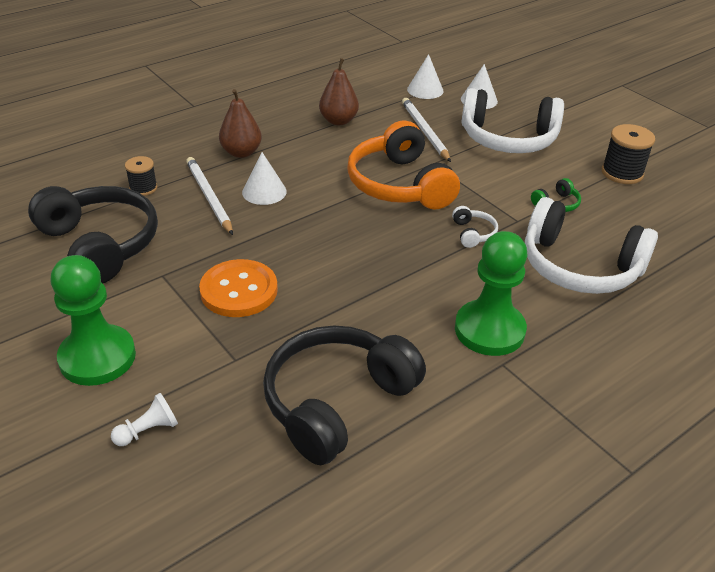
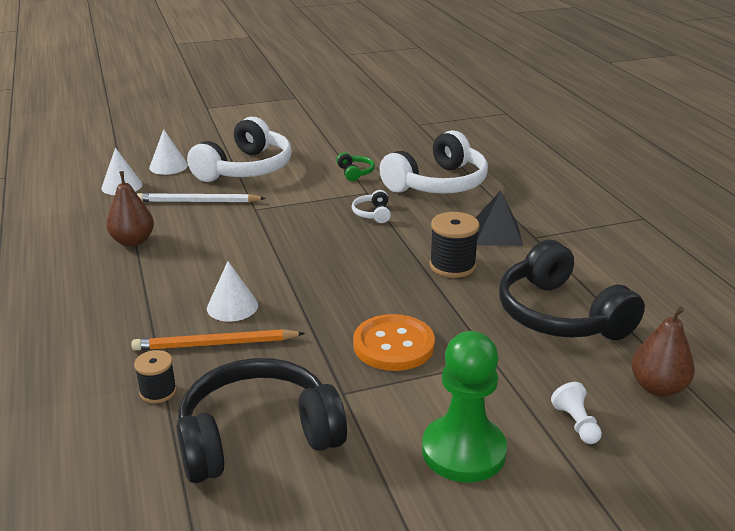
camera: 70 degrees left, 10 degrees down
(209, 197) = (215, 344): white pencil -> orange pencil
(241, 152) = (141, 310): brown pear -> brown pear (657, 387)
(400, 185) = (277, 231): orange headphones -> none
(473, 233) = (373, 214): white headphones -> white headphones turned 105 degrees counterclockwise
(489, 330) = (496, 233): green pawn -> black pyramid
(622, 173) = (332, 140): black spool -> black spool (452, 266)

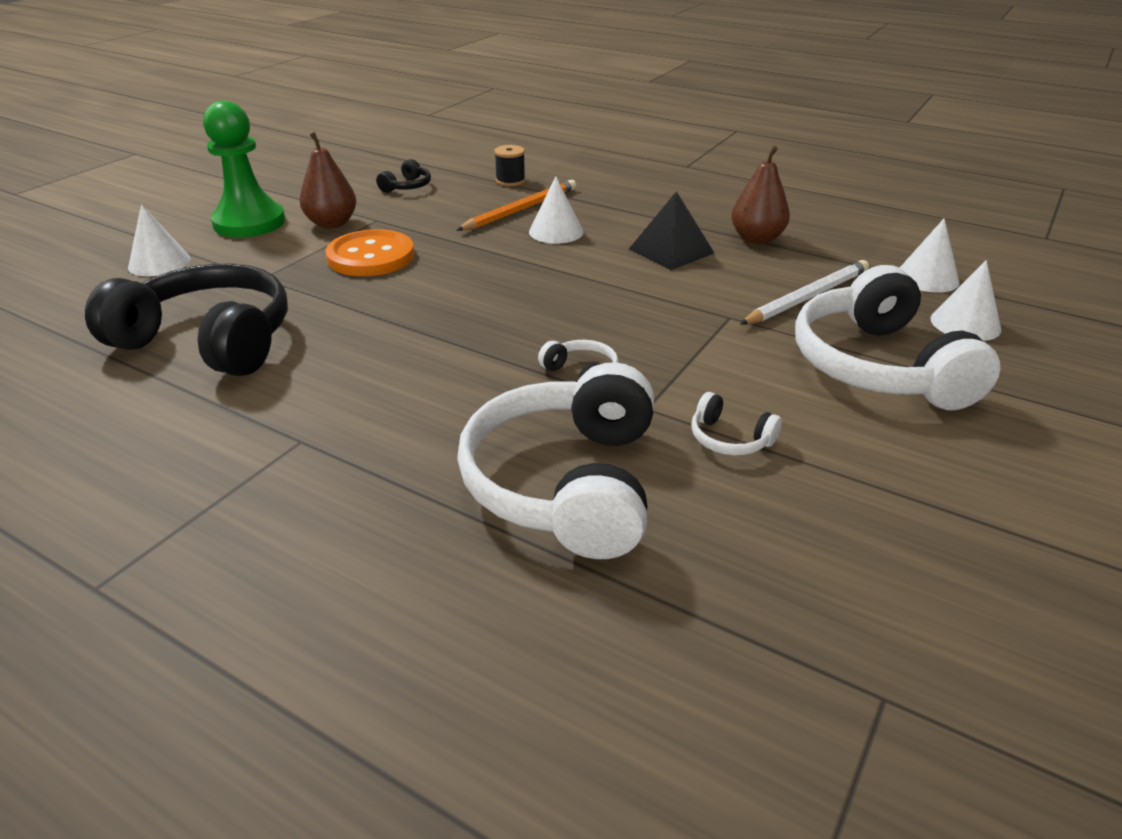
camera: 140 degrees right, 5 degrees up
(257, 437) = (407, 186): black headphones -> black headphones, size x0.41
(355, 173) = (729, 439): green headphones -> white headphones
(452, 266) = (387, 346): black spool -> none
(496, 233) = (368, 420): black pyramid -> black pyramid (671, 251)
(576, 423) = (159, 263): white pawn -> white cone
(657, 387) = (76, 312): brown pear -> brown pear (332, 223)

